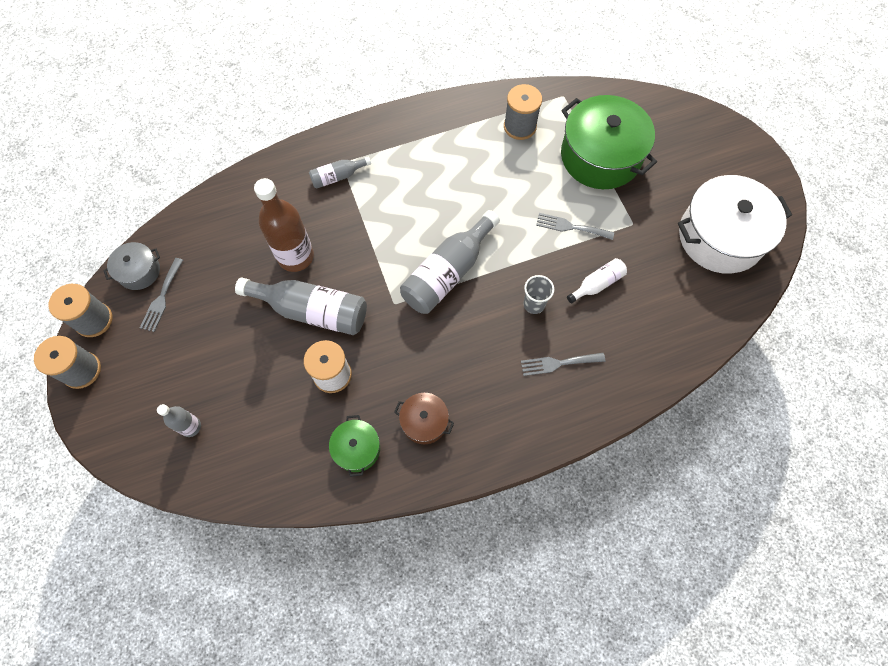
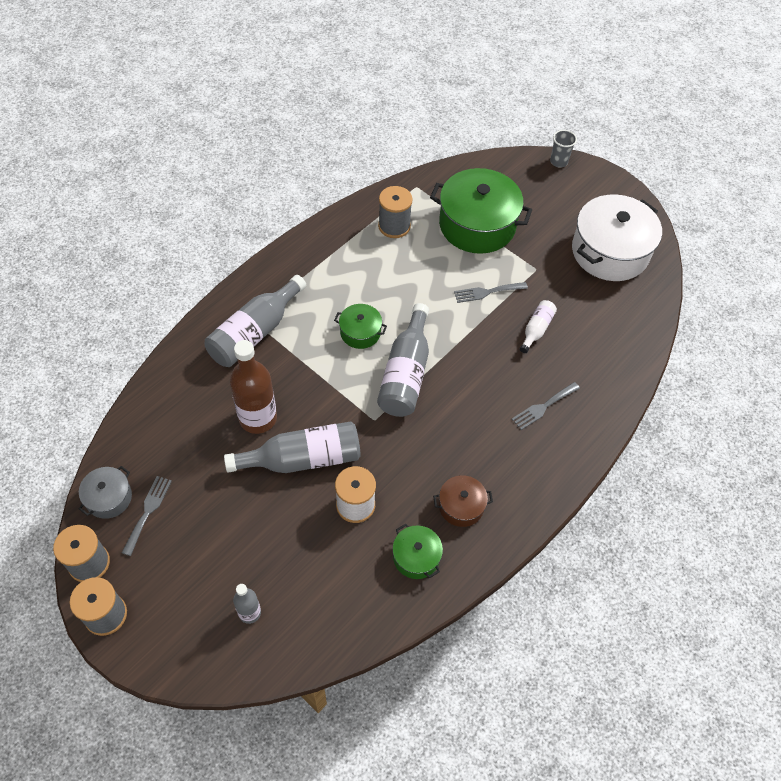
camera: 30 degrees left, 10 degrees down
(162, 298) = (148, 511): grey fork -> grey fork turned 150 degrees counterclockwise
(338, 177) = (255, 332): grey bottle -> grey bottle, size x1.92
(429, 216) = (360, 332): none -> green pot
(534, 304) = (495, 368): grey cup -> grey cup (558, 162)

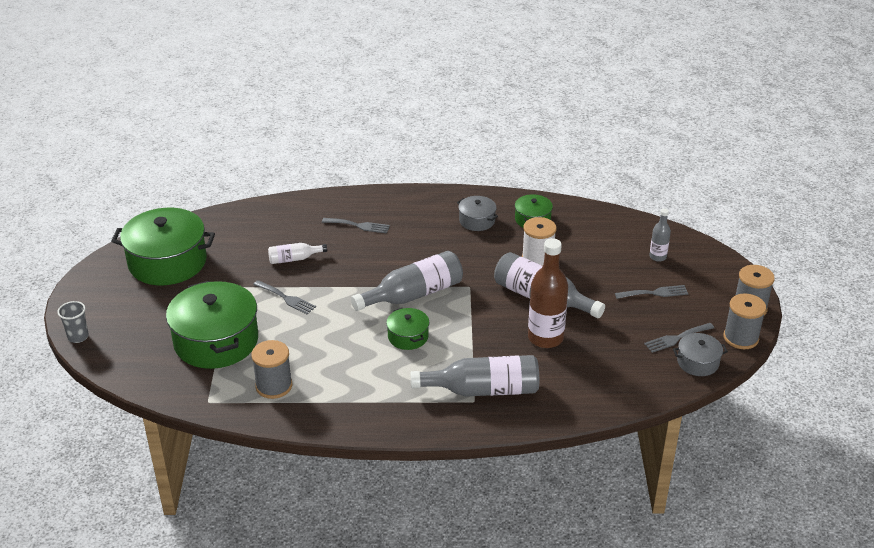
camera: 130 degrees left, 20 degrees down
(211, 555) = (654, 293): none -> grey fork
(461, 506) = (477, 221): brown pot -> grey pot
(610, 251) = (167, 262): white pot -> green pot

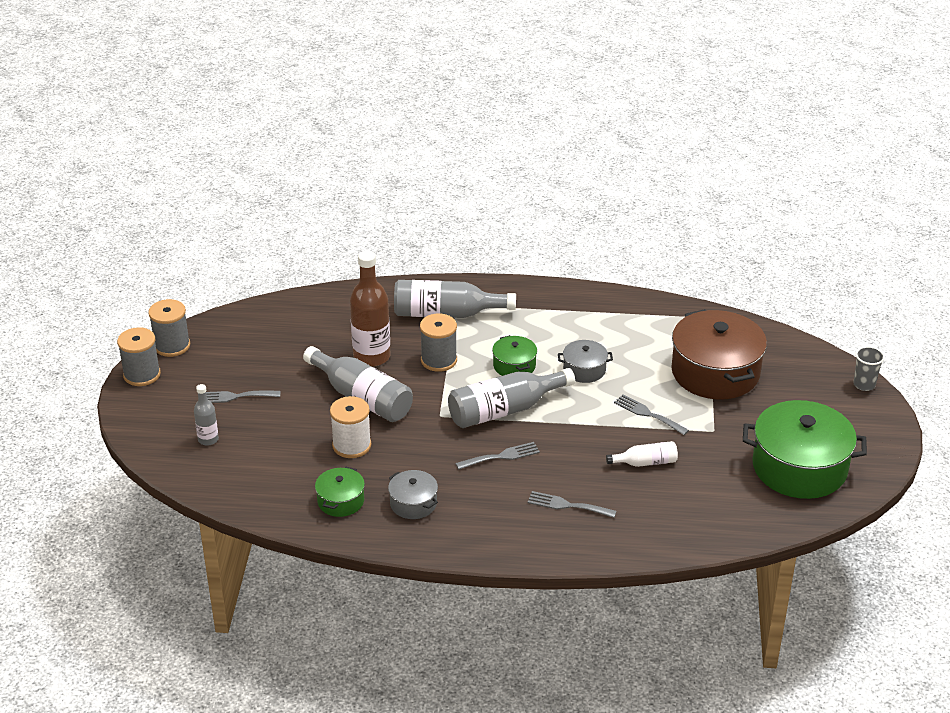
camera: 175 degrees left, 0 degrees up
(216, 341) = (715, 372): green pot -> brown pot
(274, 386) = (647, 328): grey spool -> grey spool (439, 360)
(676, 338) = (237, 349): grey fork -> grey fork (501, 456)
(697, 362) = (229, 326): grey pot -> grey pot (584, 370)

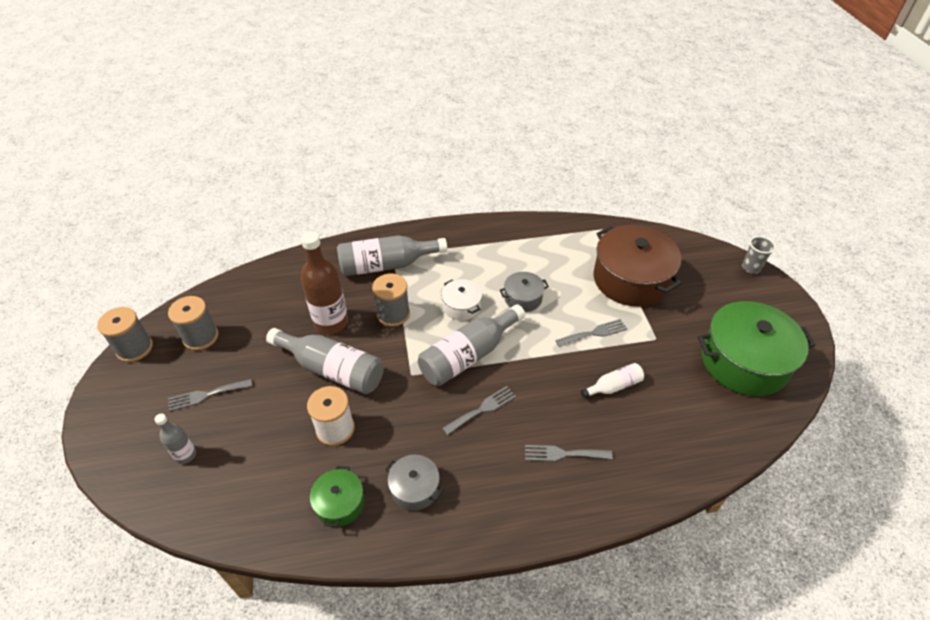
camera: 15 degrees left, 10 degrees up
(142, 374) = (106, 388): grey spool -> grey spool (201, 337)
(514, 366) = (461, 306): green pot -> white pot
(648, 414) = (594, 333): grey fork -> grey fork turned 135 degrees clockwise

